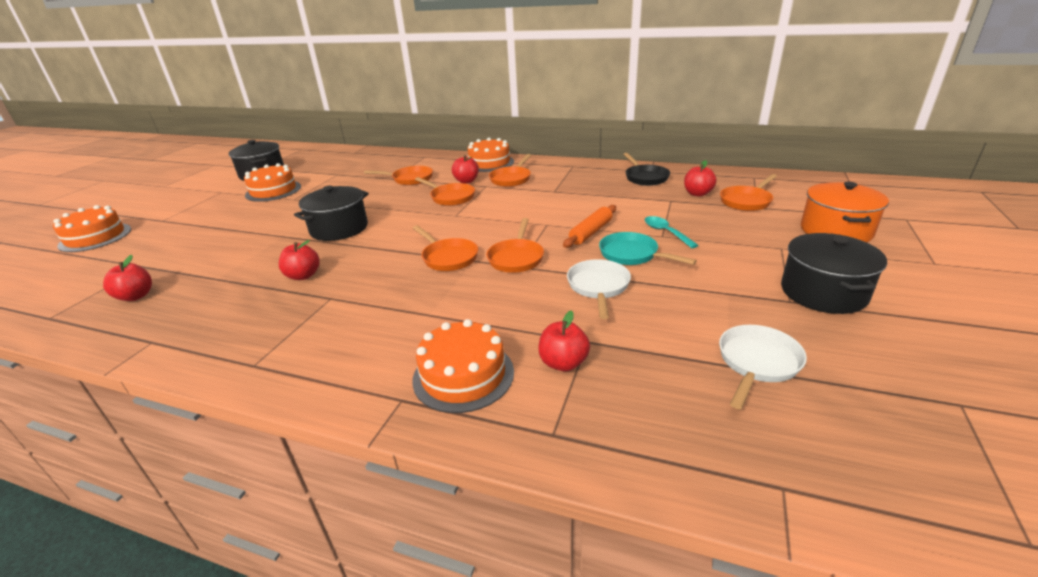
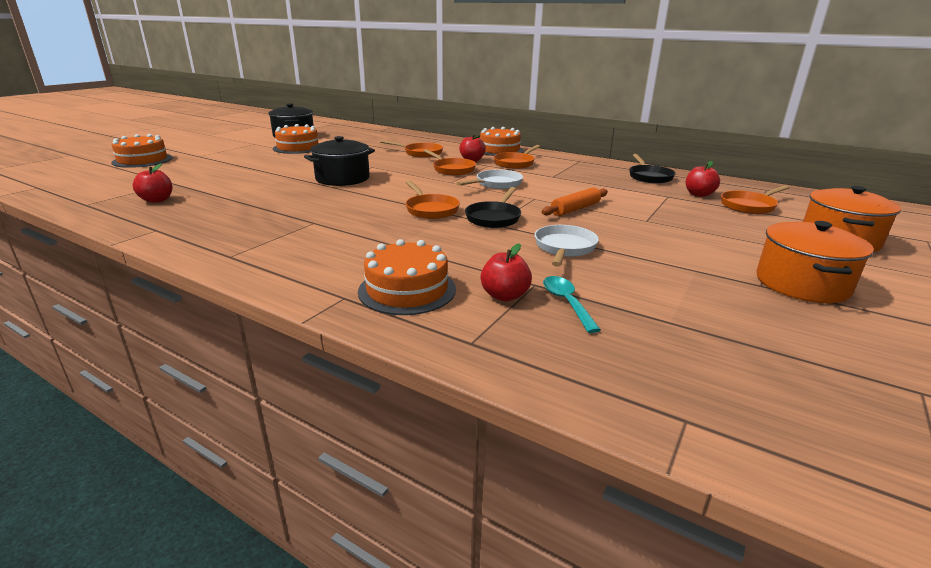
camera: 10 degrees right, 5 degrees down
(303, 276) = (298, 205): red apple -> none
(516, 258) = (494, 218): orange pan -> black pan
(632, 255) = (609, 230): turquoise pan -> none
(665, 232) = (651, 218): turquoise spoon -> turquoise spoon (566, 302)
(757, 363) = (702, 325): white pan -> white pan (496, 184)
(823, 292) = (802, 284): black pot -> orange pot

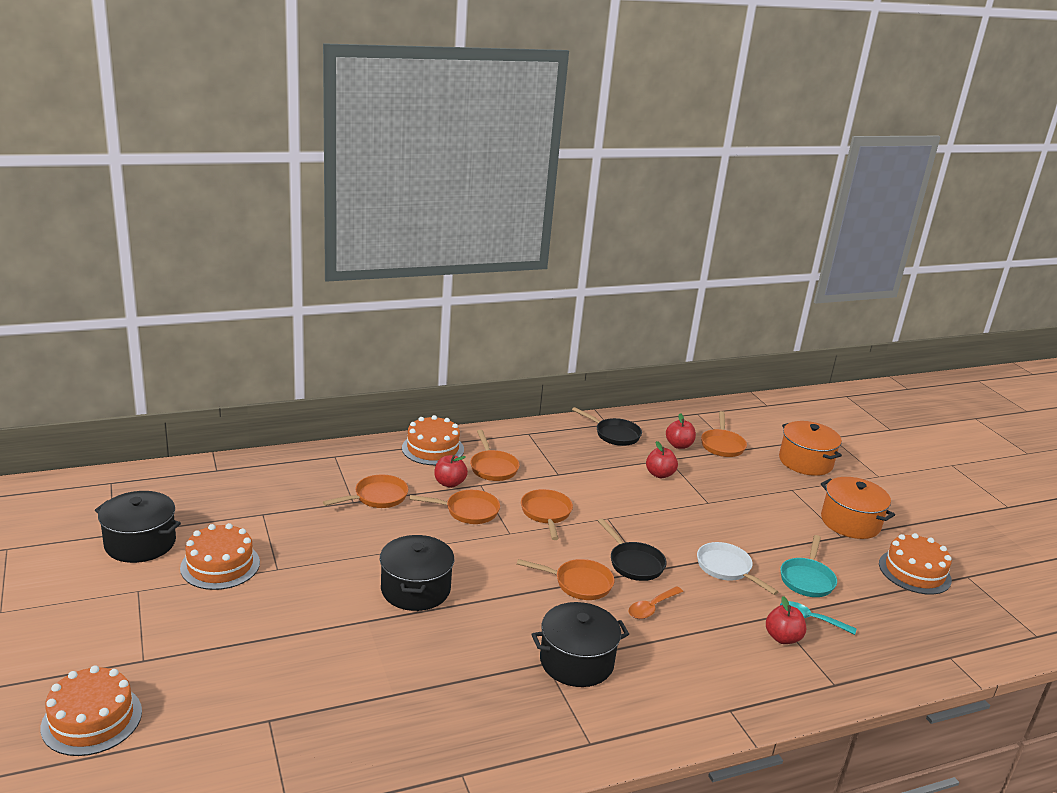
camera: 55 degrees left, 0 degrees up
(157, 200) = (342, 750): red apple -> red apple (659, 474)
(330, 230) = (576, 661): none -> black pot
(407, 290) = (740, 675): orange cake -> orange cake (914, 572)
(445, 236) = (651, 608): none -> orange spoon
(496, 184) = (546, 513): white pan -> orange pan
(575, 209) = (653, 516): orange rolling pin -> none
(634, 285) = (807, 579): none -> turquoise pan

